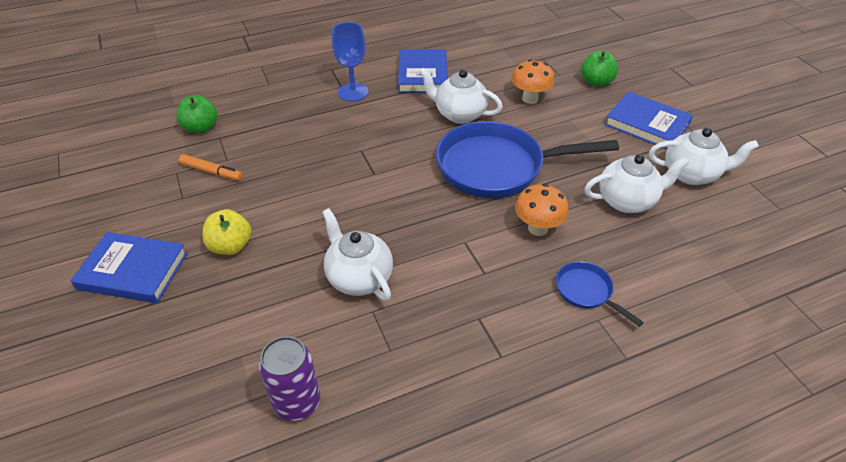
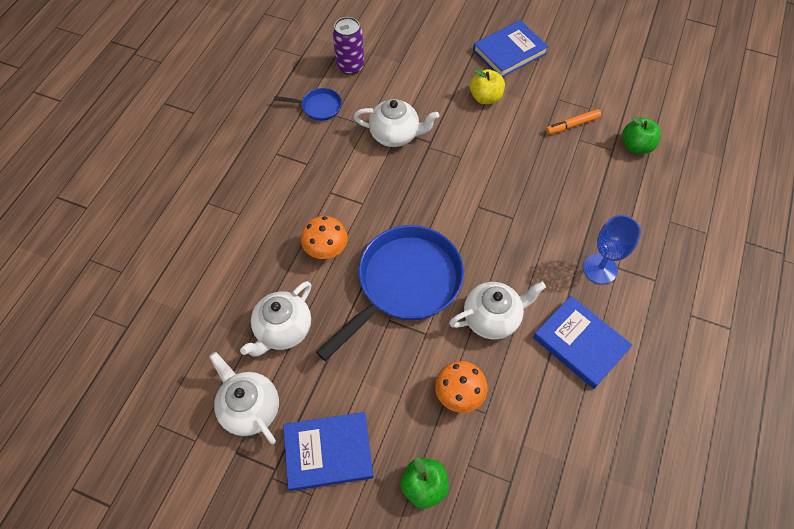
camera: 135 degrees right, 15 degrees up
(586, 292) = (258, 227): blue pan -> blue pan (318, 107)
(691, 174) = (250, 408): white teapot -> white teapot turned 90 degrees clockwise

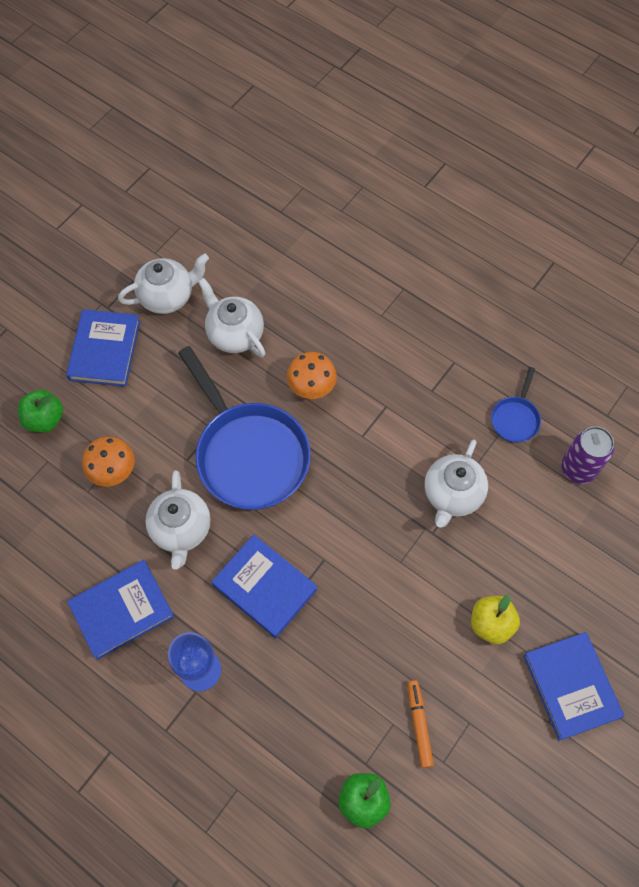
camera: 105 degrees right, 5 degrees up
(516, 241) = (265, 587): none -> blue book

